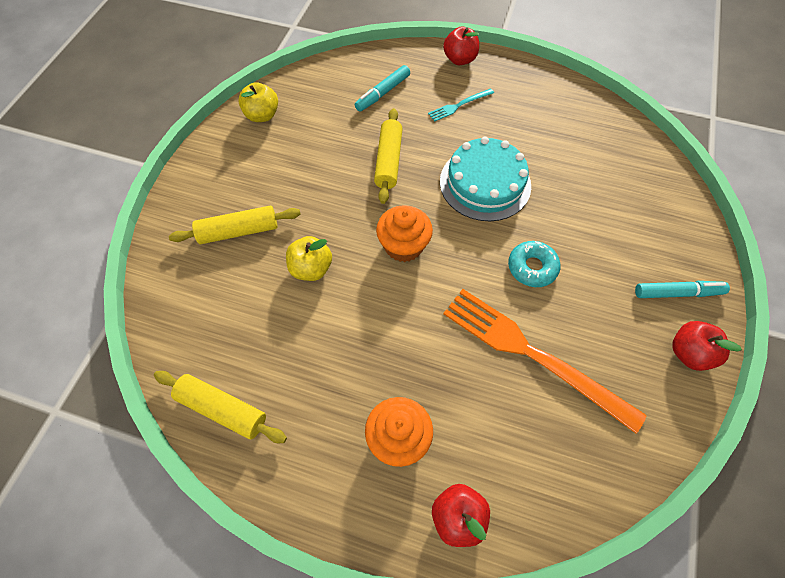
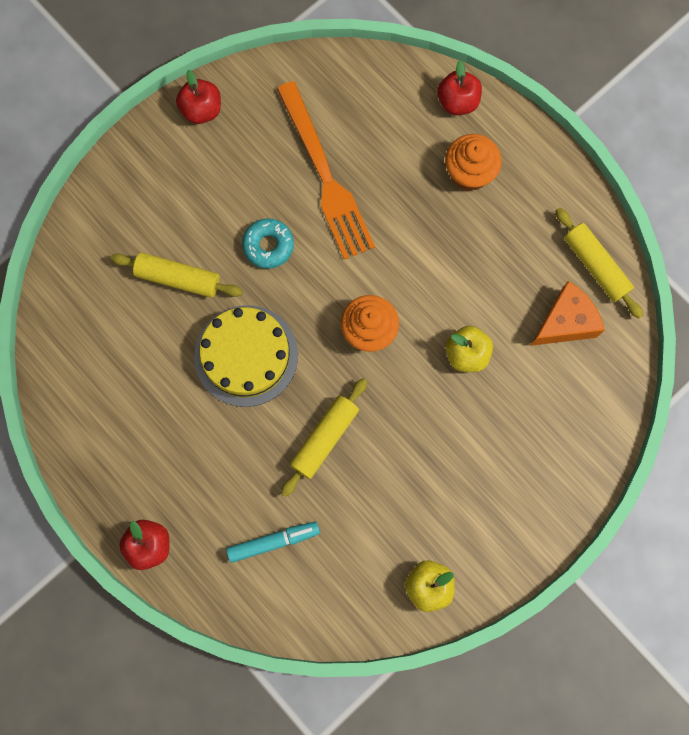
camera: 150 degrees left, 15 degrees up
(233, 339) = (564, 322): none -> orange cheese
(239, 231) = (517, 434): yellow rolling pin -> yellow rolling pin (178, 278)
(459, 105) = (200, 472): turquoise fork -> none
(485, 183) = (246, 355): turquoise cake -> yellow cake
(677, 293) = (165, 157): turquoise marker -> none

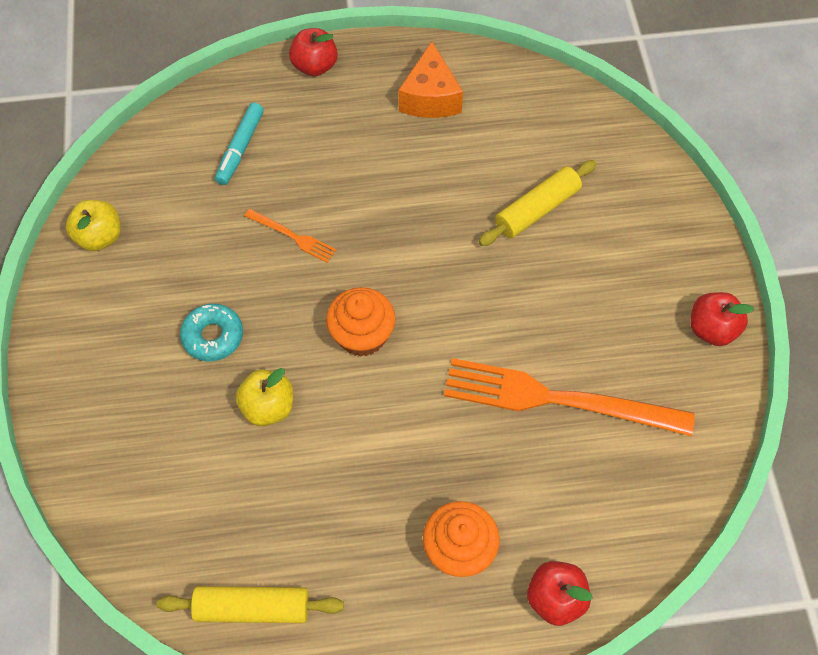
camera: 125 degrees right, 15 degrees down
(246, 355) = (419, 221): yellow cake -> none
(268, 246) = (516, 302): turquoise donut -> turquoise donut (213, 336)
(324, 438) = (292, 236): yellow rolling pin -> orange fork
(564, 322) = (221, 527): orange cheese -> orange cheese (430, 97)

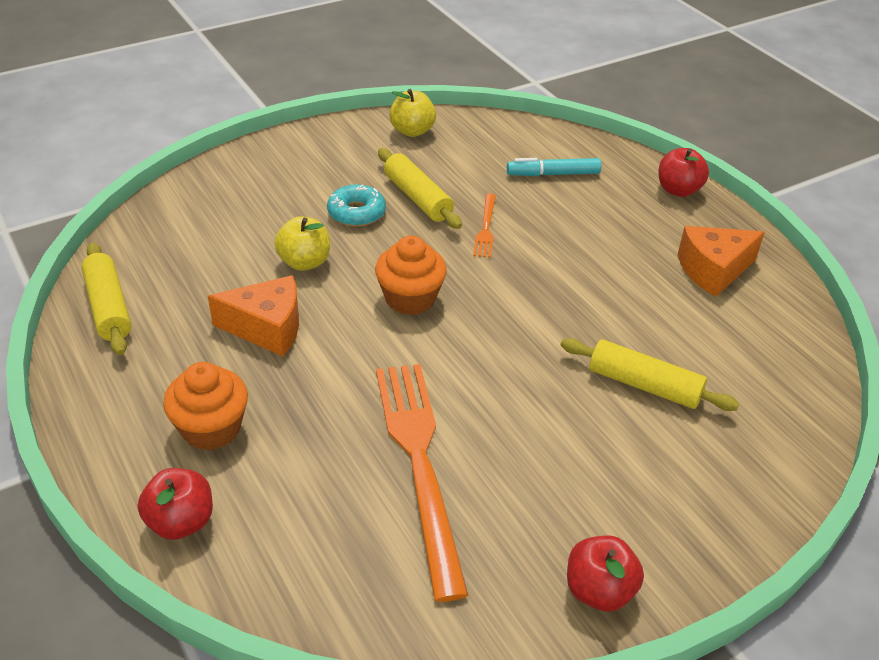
camera: 65 degrees right, 20 degrees down
(217, 275) = (417, 198): none -> yellow rolling pin
(349, 468) = (267, 328): none -> orange cheese

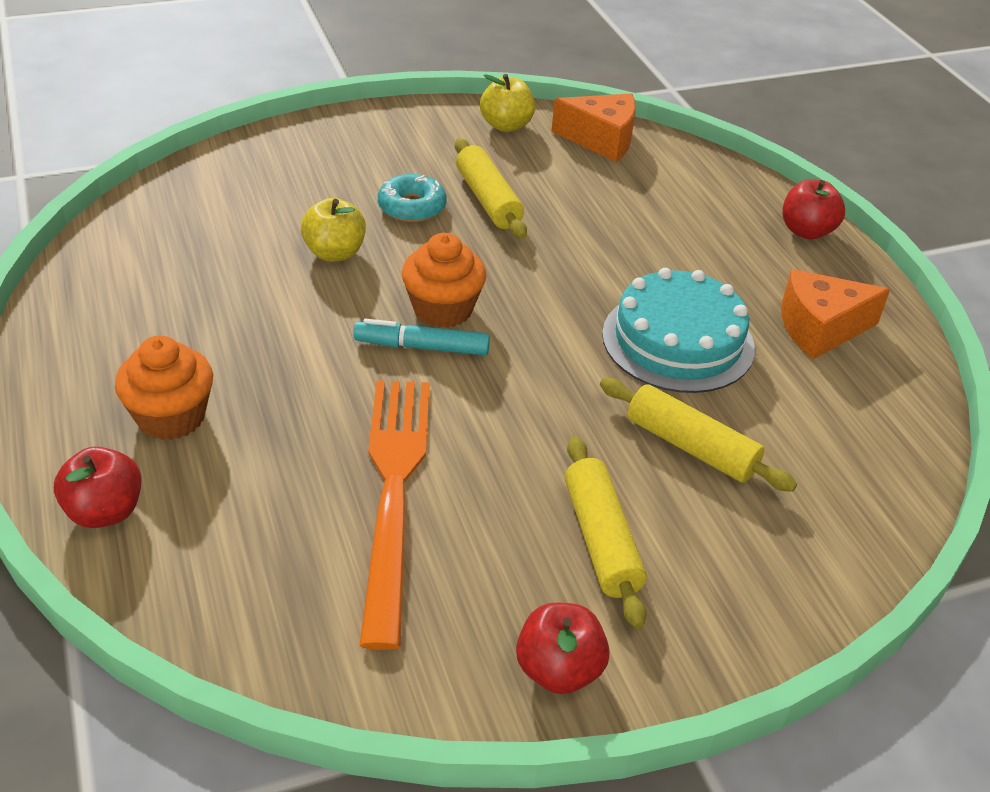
camera: 10 degrees right, 0 degrees up
(108, 307) = (102, 271): yellow rolling pin -> yellow rolling pin (601, 540)
(267, 328) = (269, 318): orange cheese -> orange cheese (601, 140)
(486, 228) = (557, 243): orange fork -> none
(553, 174) = (658, 194): turquoise marker -> turquoise marker (422, 347)
(607, 297) = (678, 341): none -> turquoise cake

